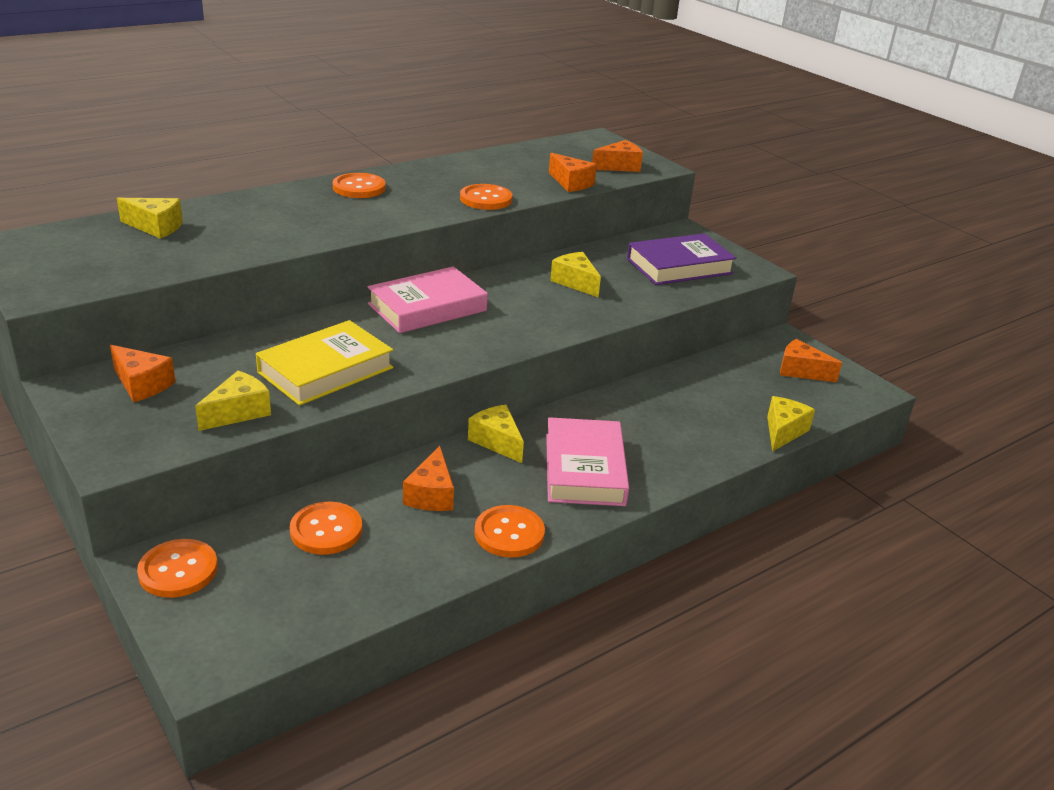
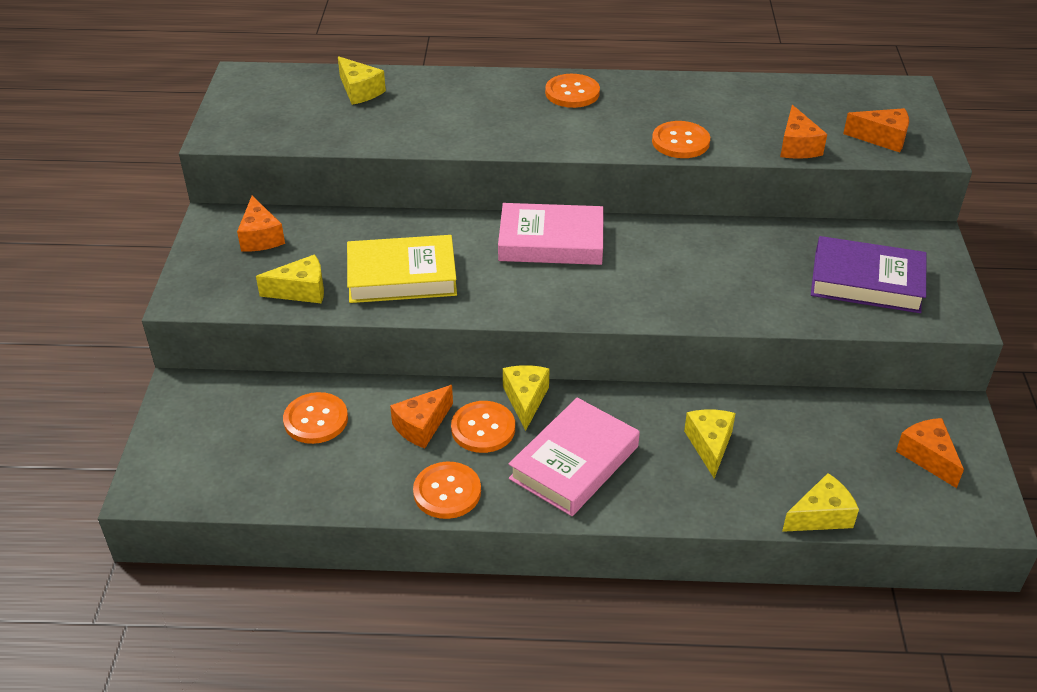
camera: 40 degrees right, 10 degrees up
(178, 570) = (193, 404): orange button -> orange button (483, 428)
(575, 282) = (726, 263): yellow cheese -> yellow cheese (709, 445)

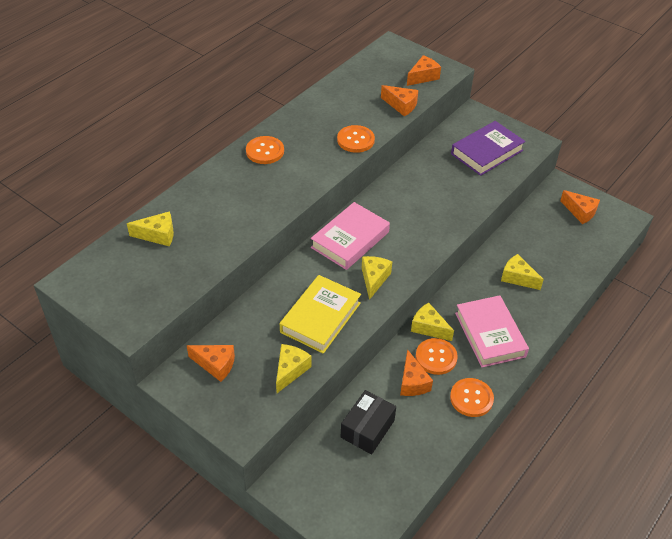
camera: 55 degrees left, 5 degrees up
(316, 420) = (367, 429): orange button -> black box
(821, 516) = (589, 269): yellow cheese -> yellow cheese (374, 279)
(927, 457) = (580, 212): orange cheese -> orange cheese turned 150 degrees counterclockwise

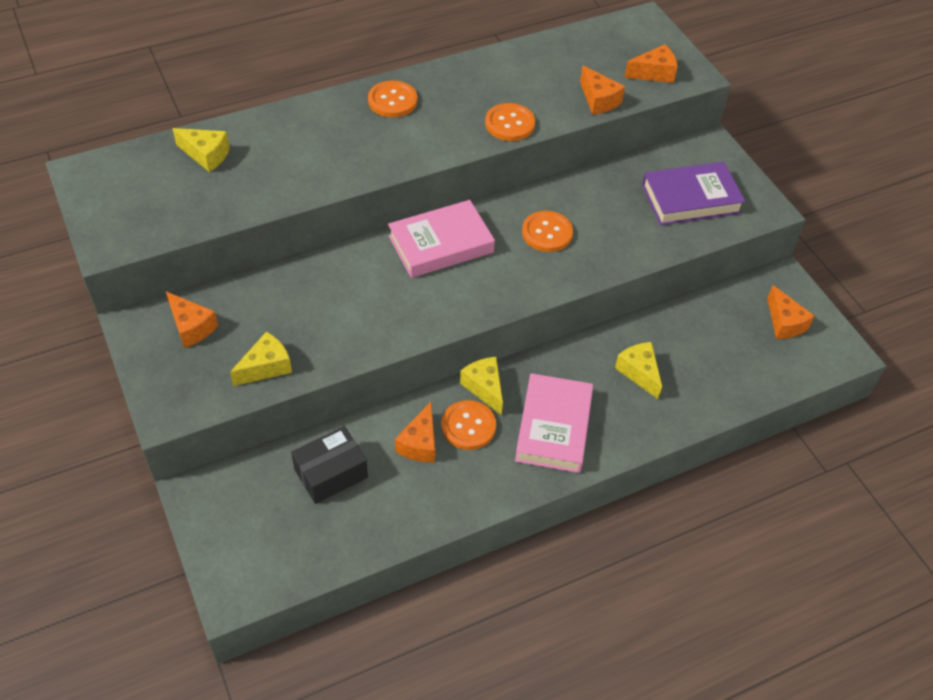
camera: 25 degrees right, 5 degrees up
(320, 317) = (342, 321): yellow book -> none
(374, 279) = (435, 301): yellow cheese -> none
(471, 398) = (476, 492): orange button -> orange button (547, 233)

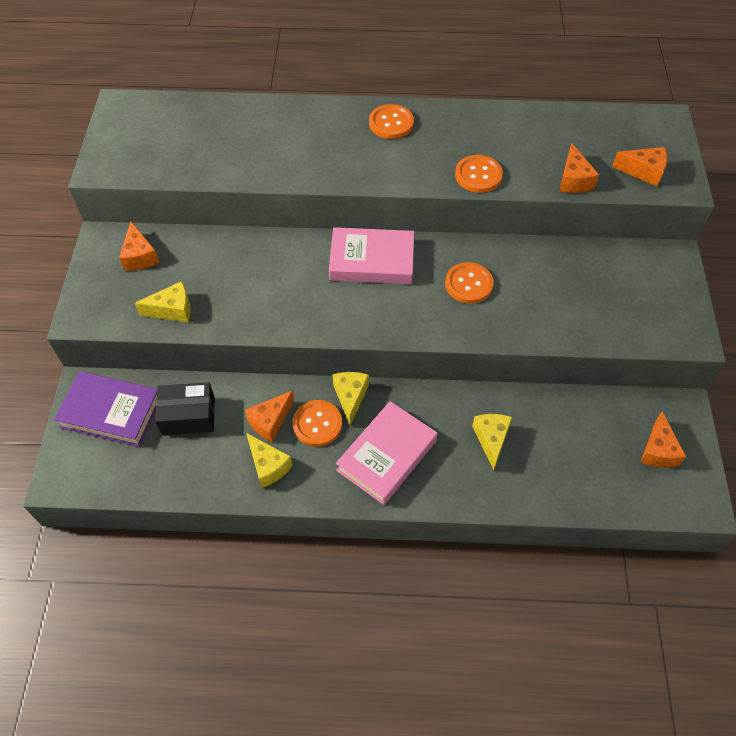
camera: 30 degrees right, 5 degrees up
(206, 155) = (216, 121): yellow cheese -> yellow cheese (268, 466)
(690, 199) = (621, 301): purple book -> purple book (111, 412)

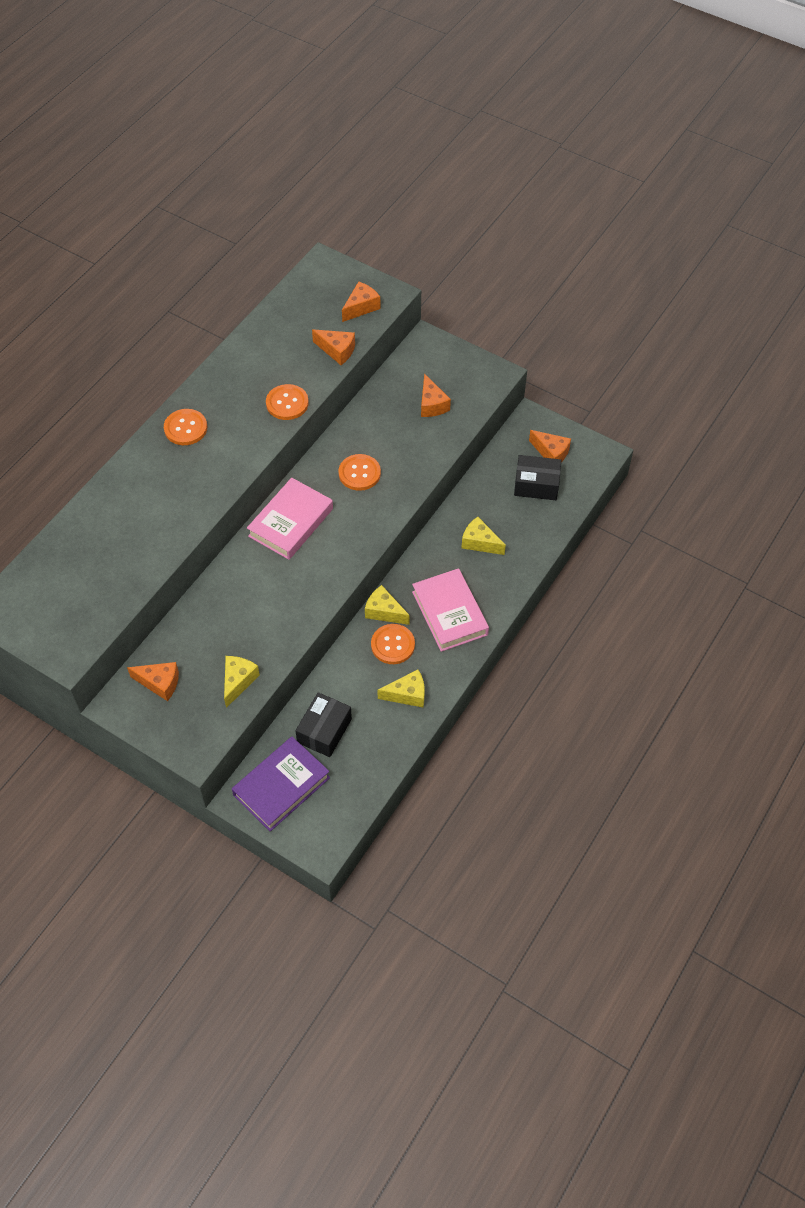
camera: 60 degrees left, 0 degrees up
(270, 421) = (369, 675): orange cheese -> orange cheese (432, 404)
(605, 457) = (536, 485): none -> black box

